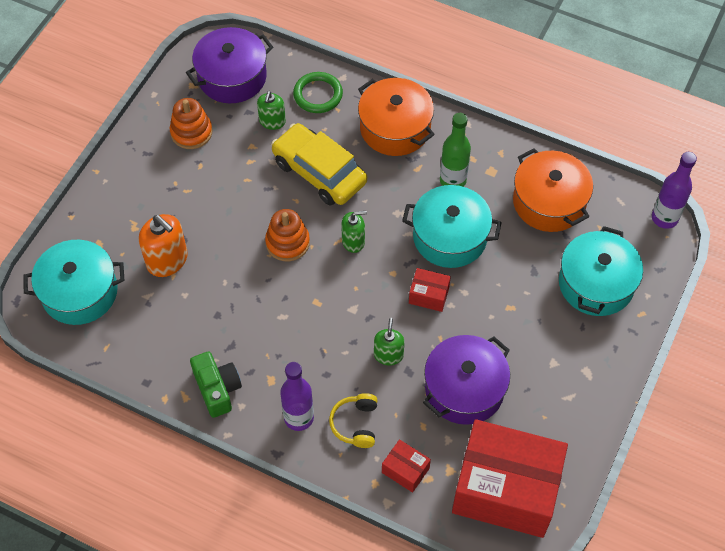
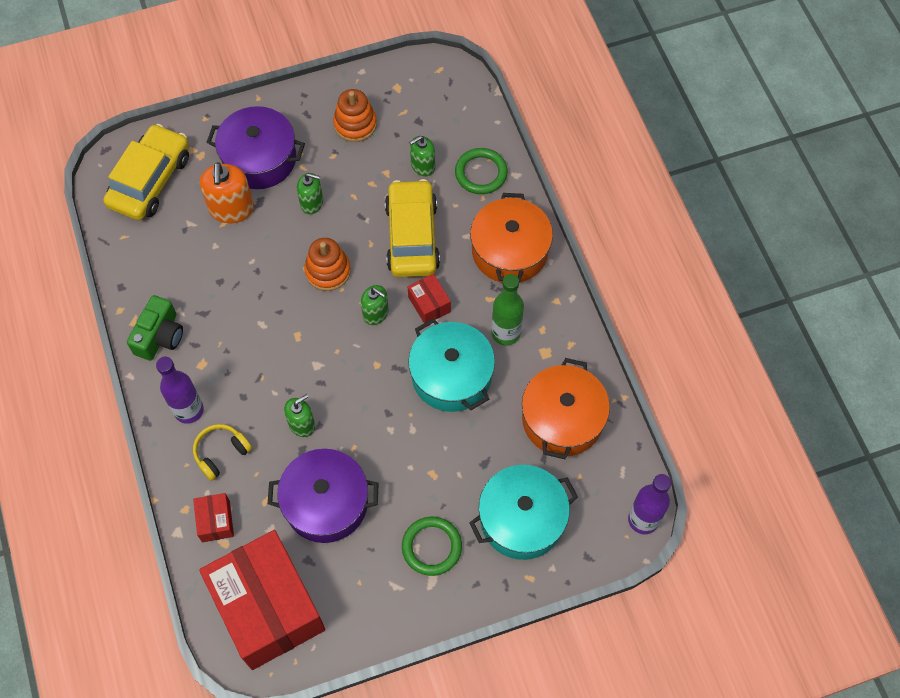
camera: 45 degrees right, 5 degrees up
(79, 292) = (150, 180): turquoise pot -> yellow car
(222, 208) = (312, 203): none -> green soap dispenser
(232, 77) = (433, 104): purple pot -> purple pot (259, 159)
(428, 295) = (383, 406): red box -> red box (429, 304)
(562, 352) = (431, 547): none -> green ring

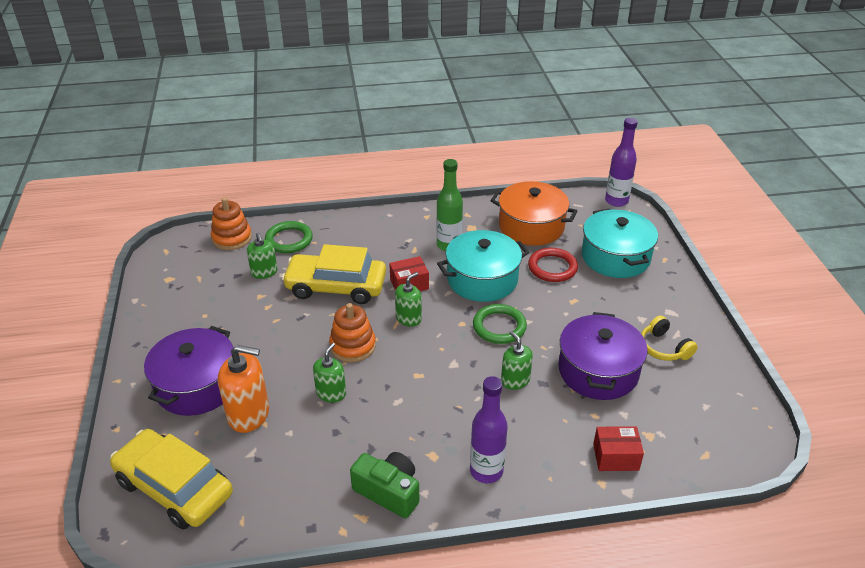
camera: 80 degrees left, 25 degrees down
(221, 453) = (540, 446): yellow headphones -> yellow headphones (664, 348)
(267, 607) = (705, 423): red box -> none
(312, 203) = (270, 350): green soap dispenser -> green soap dispenser (331, 393)
(355, 124) = (194, 310): orange stacking toy -> orange stacking toy (232, 238)
(431, 547) = (640, 308): green ring -> green ring (499, 327)
(487, 448) = (552, 267): none -> red ring
(509, 251) = (372, 234): orange pot -> none

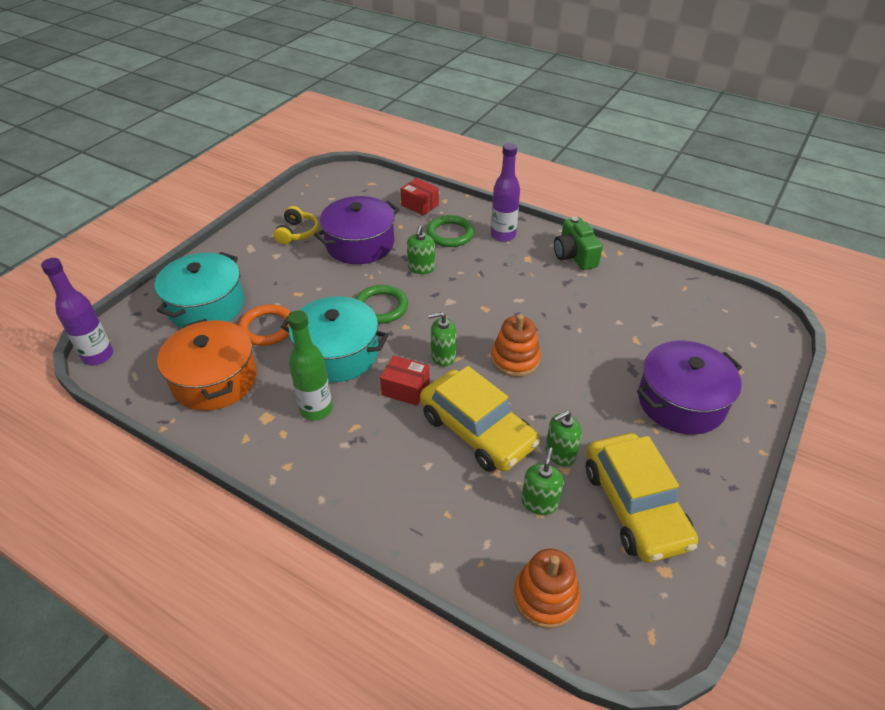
camera: 140 degrees left, 5 degrees up
(174, 488) = (728, 330): yellow car -> yellow car (634, 506)
(249, 414) = (644, 351): orange soap dispenser -> none
(289, 240) = (474, 539): green ring -> green ring (450, 234)
(331, 393) = (565, 332): green soap dispenser -> green soap dispenser (560, 453)
(552, 267) = (267, 328): red ring -> orange ring

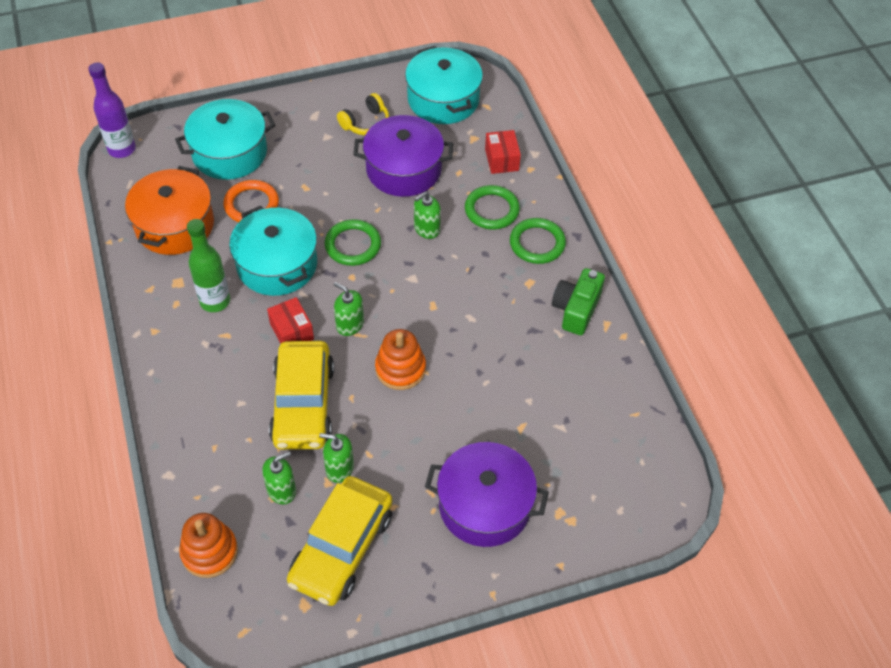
camera: 40 degrees right, 10 degrees up
(337, 193) = (443, 99): none -> turquoise pot
(503, 235) = (537, 243): purple bottle -> green ring

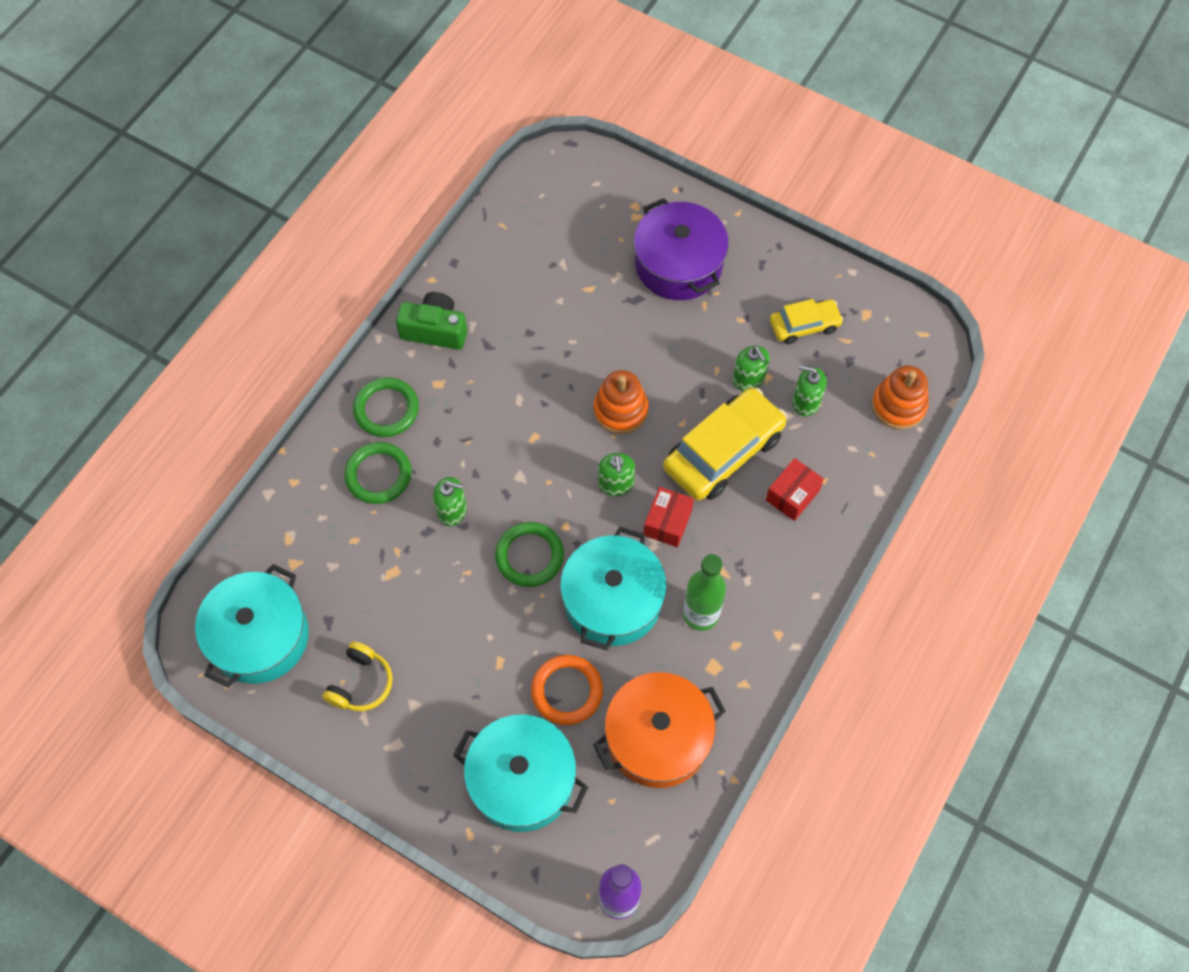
camera: 130 degrees left, 10 degrees up
(342, 548) = (804, 325): yellow car -> yellow car, size x0.56
(366, 123) = (361, 683): yellow headphones -> yellow headphones turned 105 degrees clockwise
(403, 169) = (394, 592): purple pot -> none
(501, 160) = (303, 515): red box -> red box (792, 495)
(576, 309) = (435, 330): green camera -> green camera turned 150 degrees counterclockwise

